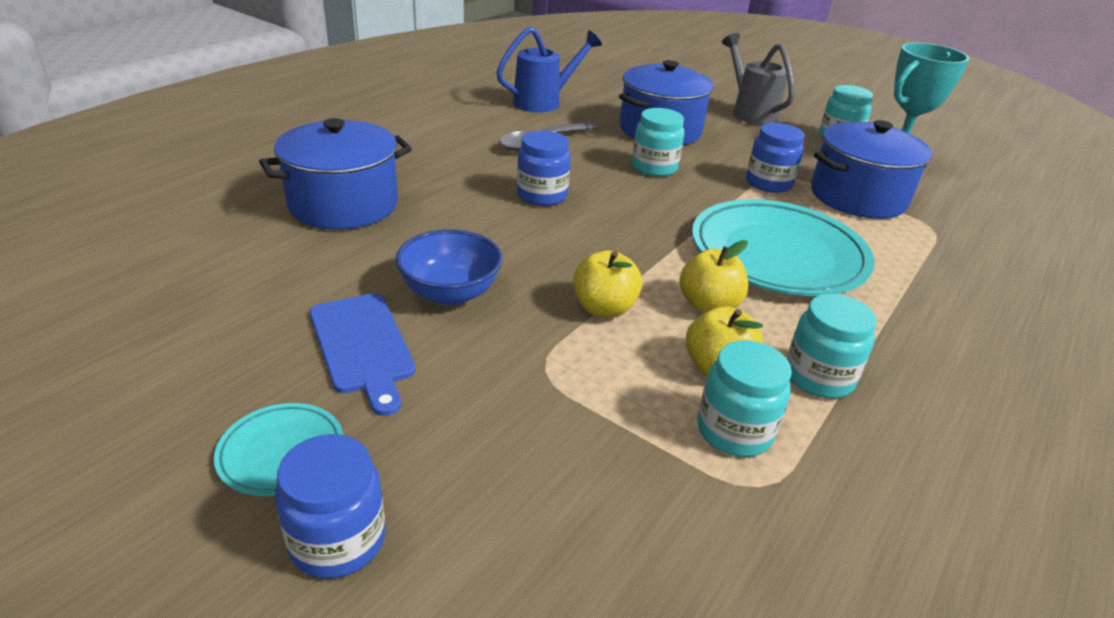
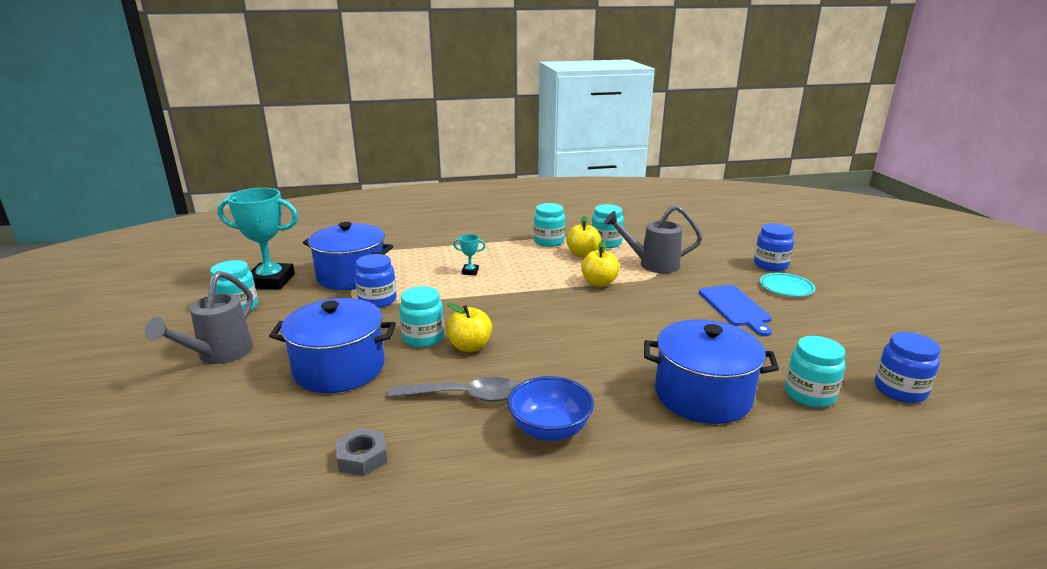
camera: 135 degrees left, 10 degrees down
(225, 242) = (809, 394): none -> turquoise jar
(362, 346) = (735, 308): blue cutting board -> blue cutting board turned 150 degrees clockwise
(450, 293) = (671, 314): blue bowl -> blue bowl (550, 430)
(542, 195) = (542, 347): blue jar -> blue jar (900, 390)
(544, 102) = (362, 457): blue watering can -> grey nut
(580, 399) = (651, 264): none -> grey watering can
(708, 305) = (547, 268): yellow apple -> yellow apple (470, 346)
(777, 255) = (470, 271): turquoise plate -> turquoise trophy

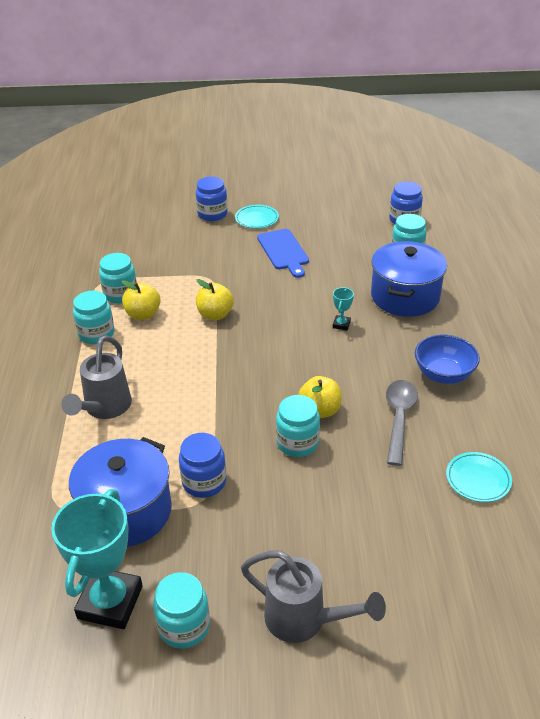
camera: 80 degrees left, 15 degrees up
(339, 368) = (346, 505): blue pot -> none
(362, 457) = (478, 479): grey nut -> turquoise plate
(470, 271) = (154, 402): turquoise trophy -> turquoise trophy (341, 324)
(651, 264) = (186, 276): grey watering can -> grey watering can (104, 409)
(735, 308) = (283, 251): blue cutting board -> blue cutting board turned 75 degrees clockwise

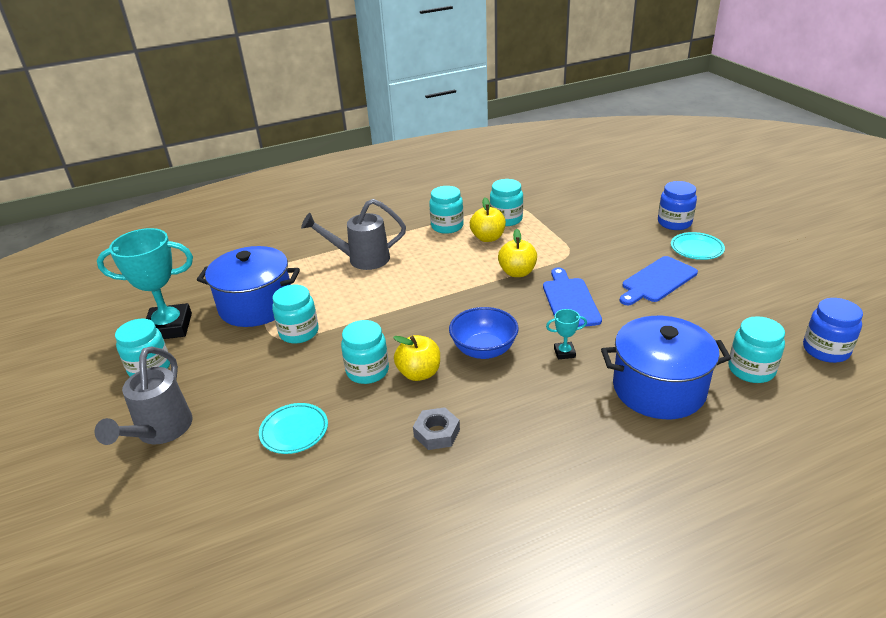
camera: 70 degrees right, 5 degrees down
(204, 482) = (299, 332): blue jar -> turquoise jar
(277, 300) = (570, 301): none -> blue cutting board
(399, 418) = (437, 433): grey spoon -> grey nut
(443, 374) = (533, 454): blue bowl -> blue bowl (484, 350)
(478, 479) = (368, 522): turquoise plate -> turquoise plate (294, 431)

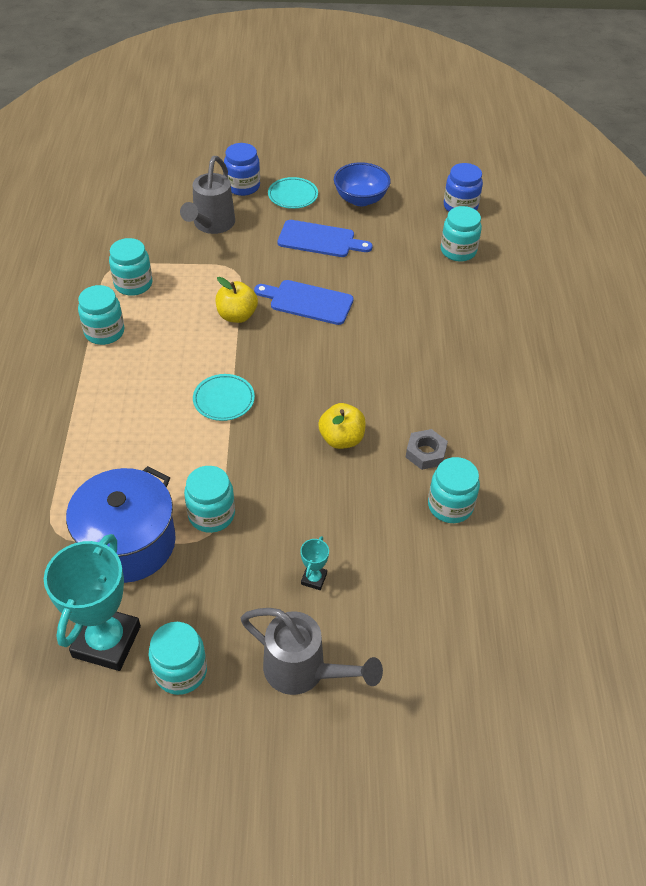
camera: 70 degrees left, 15 degrees up
(294, 431) = (367, 554): turquoise plate -> turquoise plate (224, 400)
(361, 259) = (109, 423): grey watering can -> grey watering can (211, 225)
(367, 371) = (314, 475): turquoise jar -> turquoise jar (450, 506)
(484, 350) = (338, 384): blue bowl -> blue bowl (360, 199)
(488, 238) = (157, 311): yellow apple -> none
(564, 353) = (375, 336): turquoise trophy -> turquoise trophy (314, 579)
(657, 281) = (320, 240): blue cutting board -> blue cutting board turned 60 degrees counterclockwise
(658, 388) = (449, 305): blue pot -> none

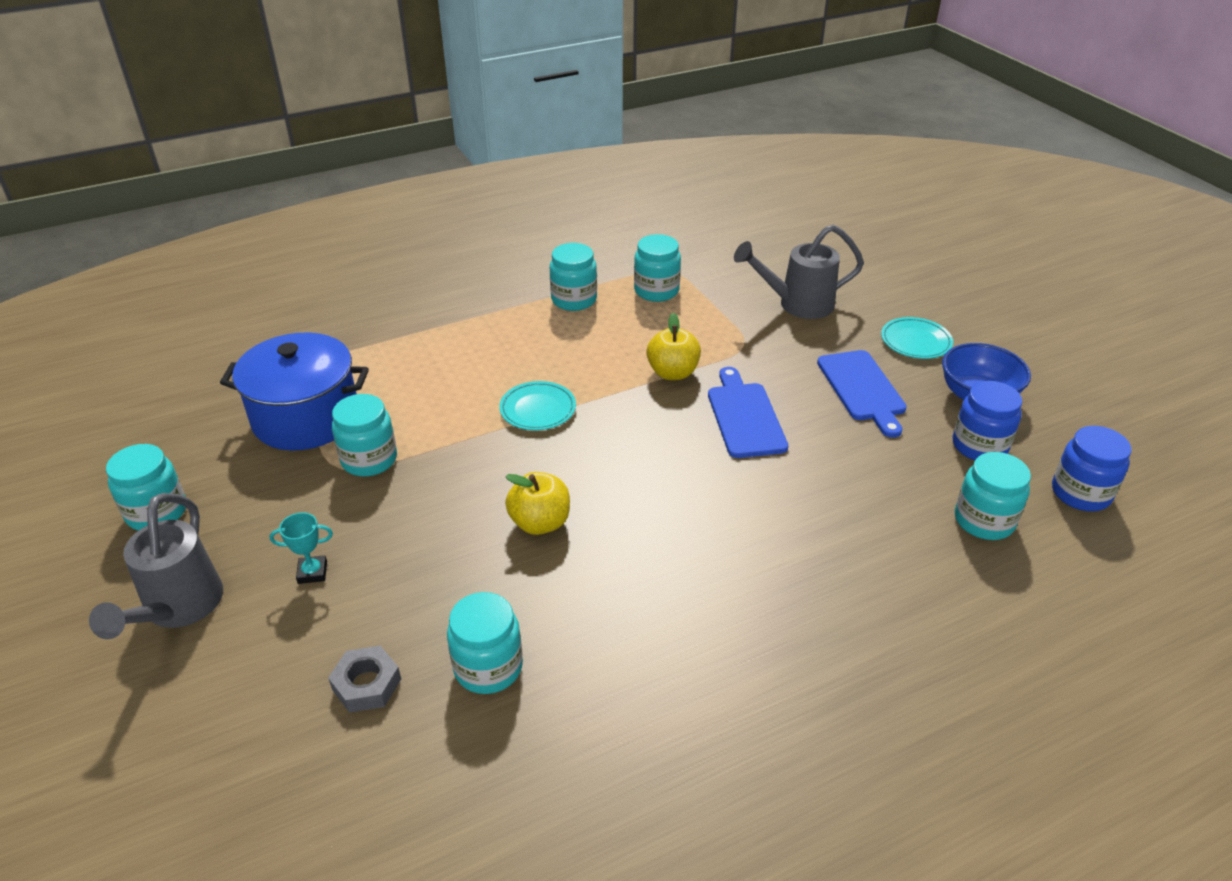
camera: 65 degrees right, 10 degrees down
(107, 641) = (181, 449): turquoise trophy -> none
(243, 186) = (886, 302): blue jar -> blue jar (979, 446)
(425, 453) = (566, 611): grey nut -> grey nut (366, 684)

